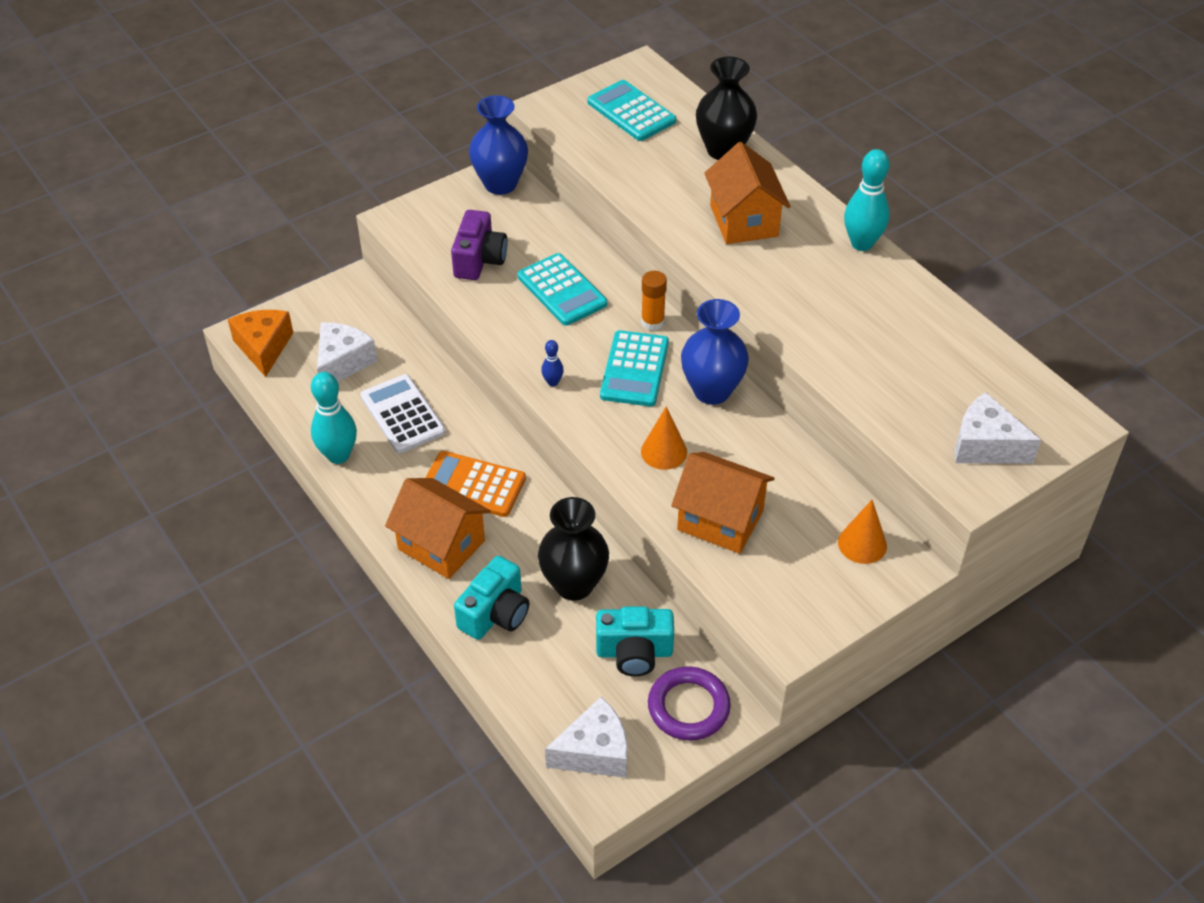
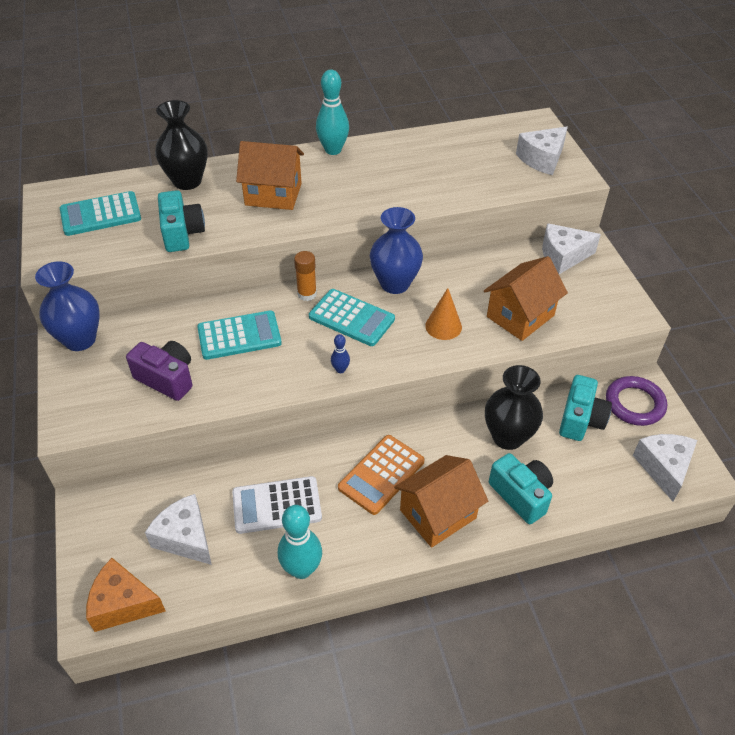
camera: 70 degrees left, 0 degrees up
(636, 176) = (182, 233): none -> turquoise camera
(862, 544) = (563, 256): orange cone -> white cheese

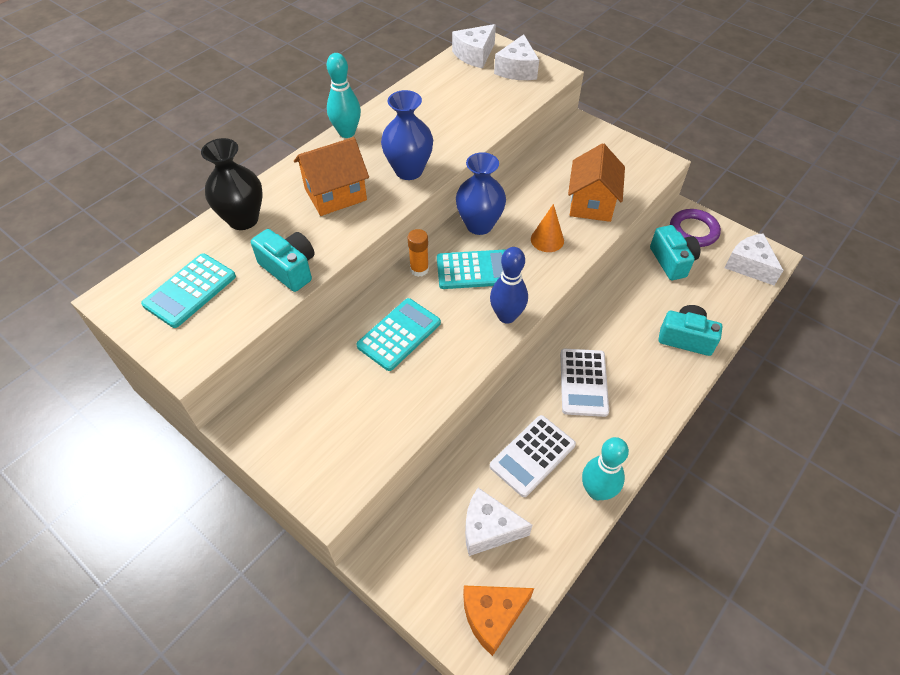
camera: 35 degrees left, 5 degrees up
(80, 339) = (258, 419): blue vase -> blue vase (409, 170)
(166, 379) = (374, 406): purple camera -> none
(340, 369) = (506, 316): blue bowling pin -> blue bowling pin, size x2.04
(381, 474) = (583, 382): orange calculator -> white calculator
(438, 514) = (647, 387): orange house -> none
(508, 437) = (639, 301): black vase -> none
(563, 256) = (576, 143): white cheese -> white cheese (475, 55)

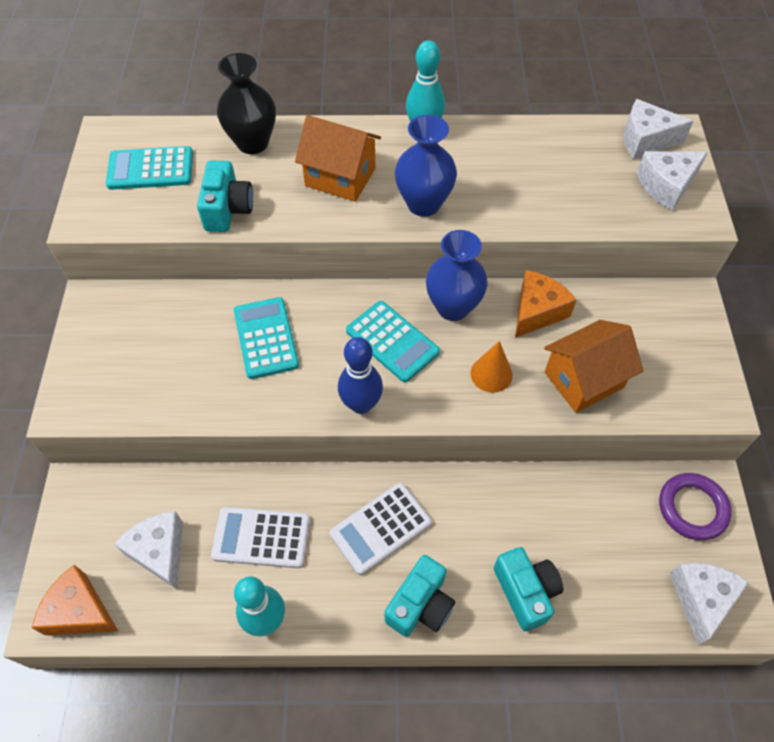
camera: 50 degrees right, 5 degrees up
(399, 334) = (266, 338): turquoise calculator -> turquoise calculator turned 105 degrees counterclockwise
(419, 269) = (352, 300): orange glue stick -> none
(523, 191) = (537, 311): none -> orange cheese
(672, 261) = (622, 513): turquoise camera -> turquoise camera (420, 605)

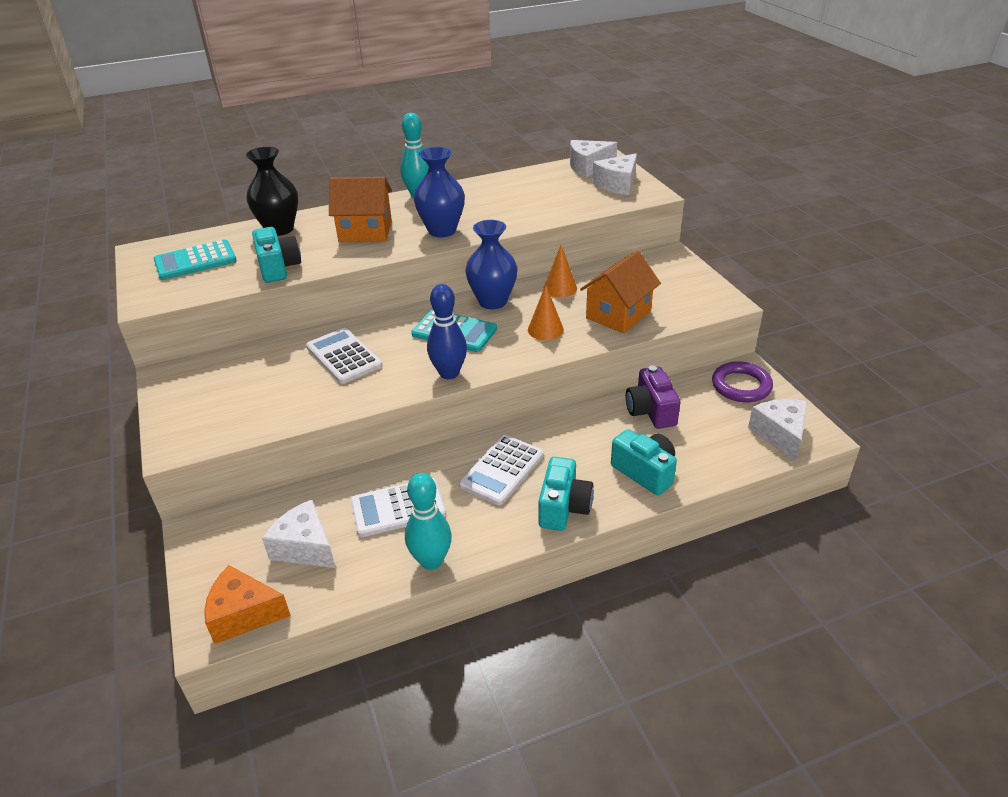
camera: 20 degrees left, 20 degrees down
(266, 338) = (344, 356): turquoise calculator -> white calculator
(537, 311) = (560, 288): orange cheese -> orange cone
(572, 506) = (651, 411): none -> purple camera

